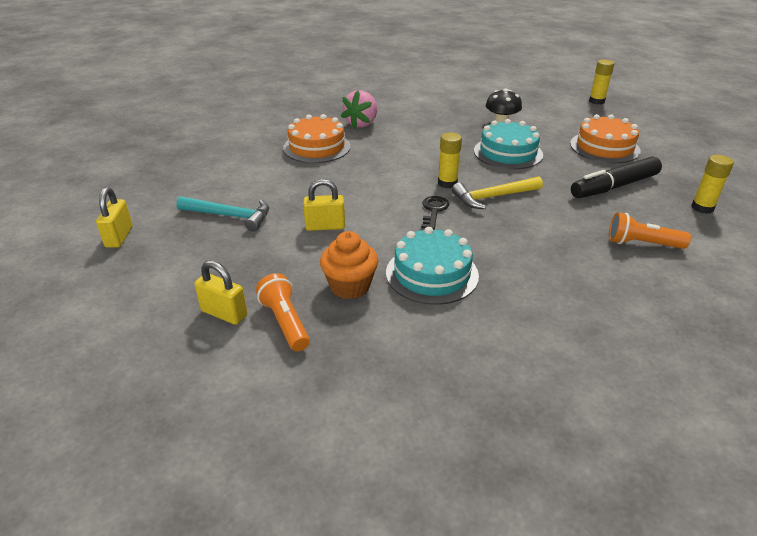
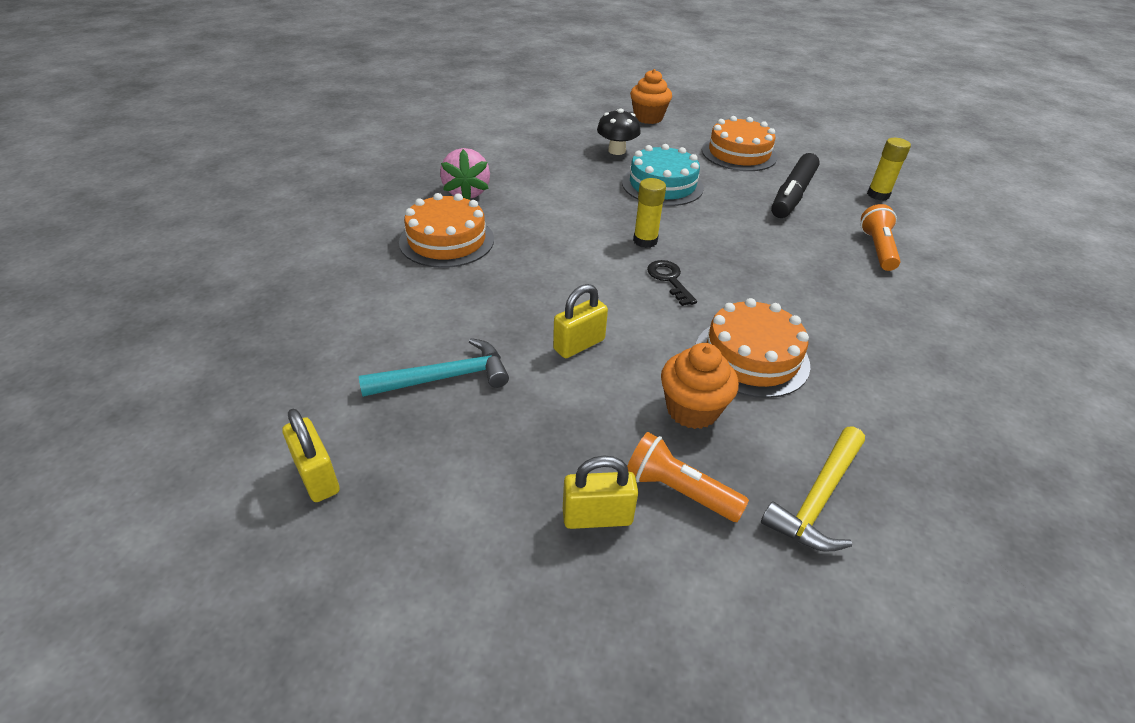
camera: 35 degrees left, 5 degrees up
(432, 274) = (751, 357): turquoise cake -> orange cake
(493, 197) = (706, 243): yellow hammer -> yellow hammer (818, 499)
(557, 107) = (648, 118): none -> orange cupcake
(596, 101) = (676, 103): yellow glue stick -> none
(642, 244) = (877, 249): orange flashlight -> orange flashlight turned 120 degrees clockwise

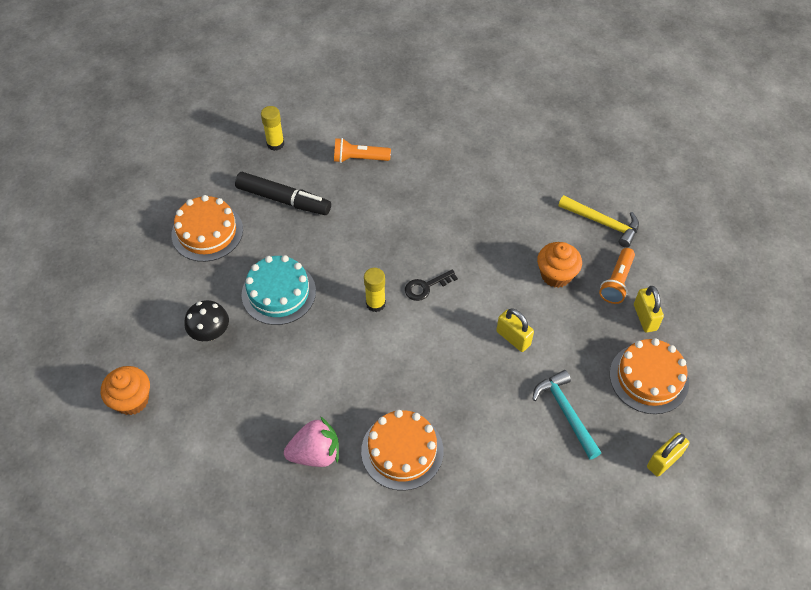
camera: 95 degrees left, 15 degrees up
(648, 118) = (126, 307): orange cupcake -> orange cupcake (132, 400)
(751, 357) = (500, 243): orange cake -> orange cake (649, 378)

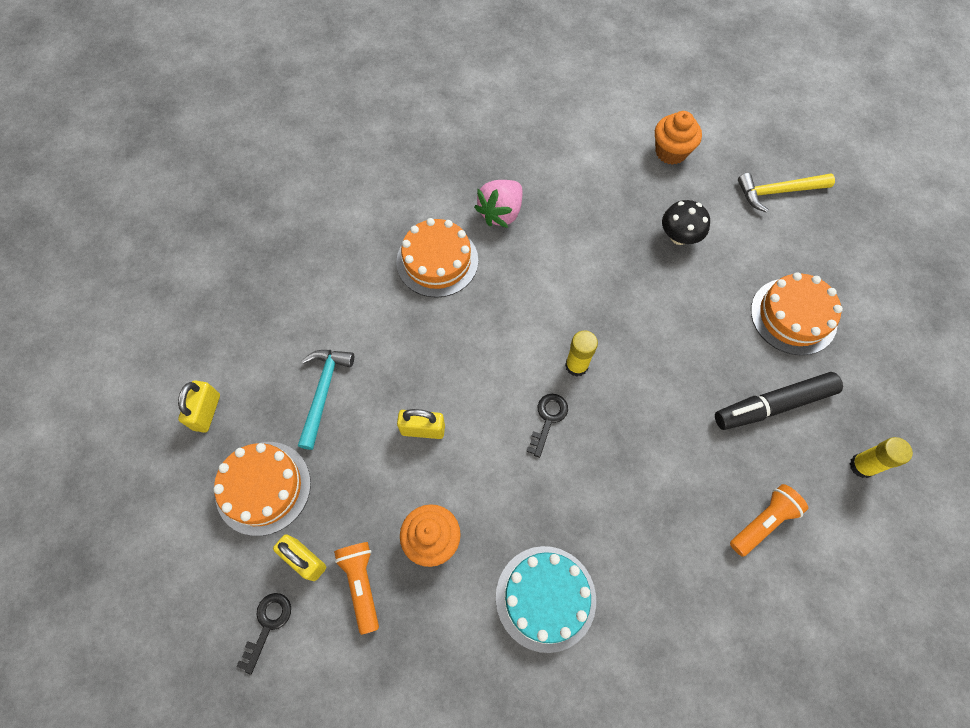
camera: 140 degrees right, 10 degrees up
(278, 293) = (667, 310): turquoise cake -> turquoise cake (545, 598)
(565, 412) = (323, 392): turquoise hammer -> turquoise hammer turned 105 degrees counterclockwise
(603, 223) = (428, 662): yellow hammer -> yellow hammer (778, 192)
(689, 299) = (267, 625): none -> black key

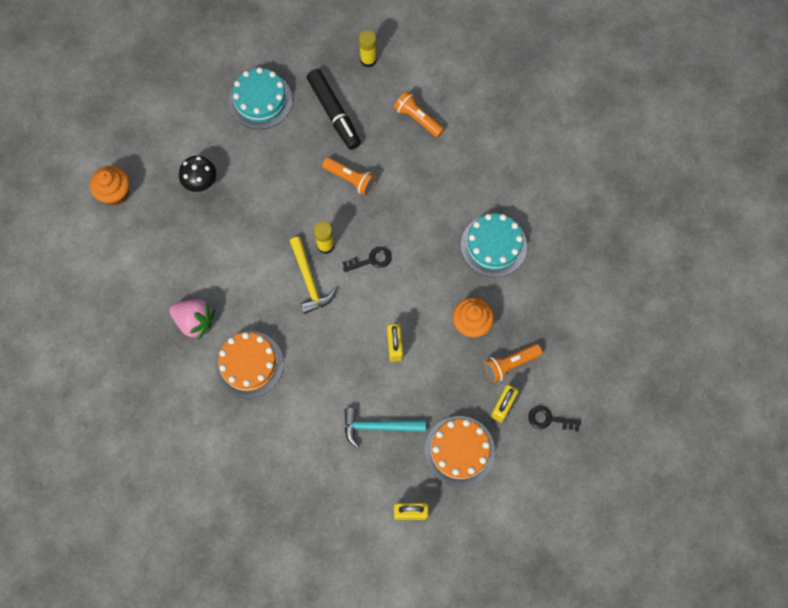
camera: 100 degrees left, 5 degrees up
(548, 419) = (371, 260): black key -> black key turned 150 degrees clockwise
(670, 411) = (350, 179): none -> orange flashlight
(778, 192) = (148, 111): yellow hammer -> yellow hammer (309, 280)
(793, 316) = (260, 100): orange cake -> turquoise cake

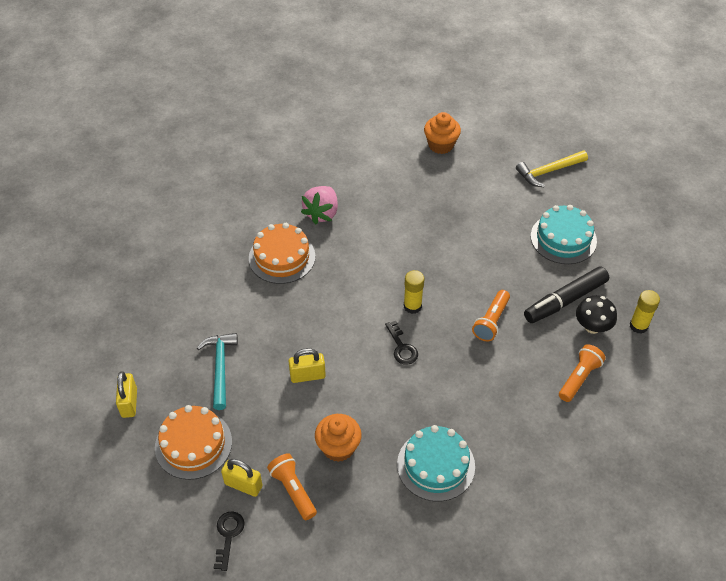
camera: 85 degrees right, 20 degrees down
(200, 182) = (464, 202): black mushroom -> black mushroom (592, 326)
(309, 280) = (372, 296): yellow hammer -> yellow hammer (548, 171)

